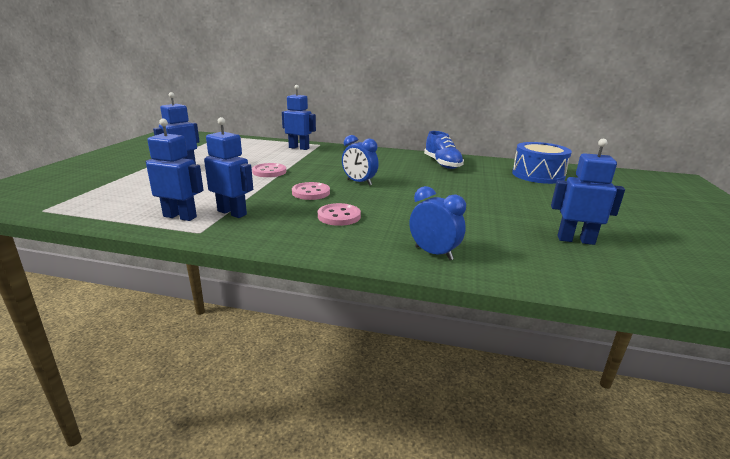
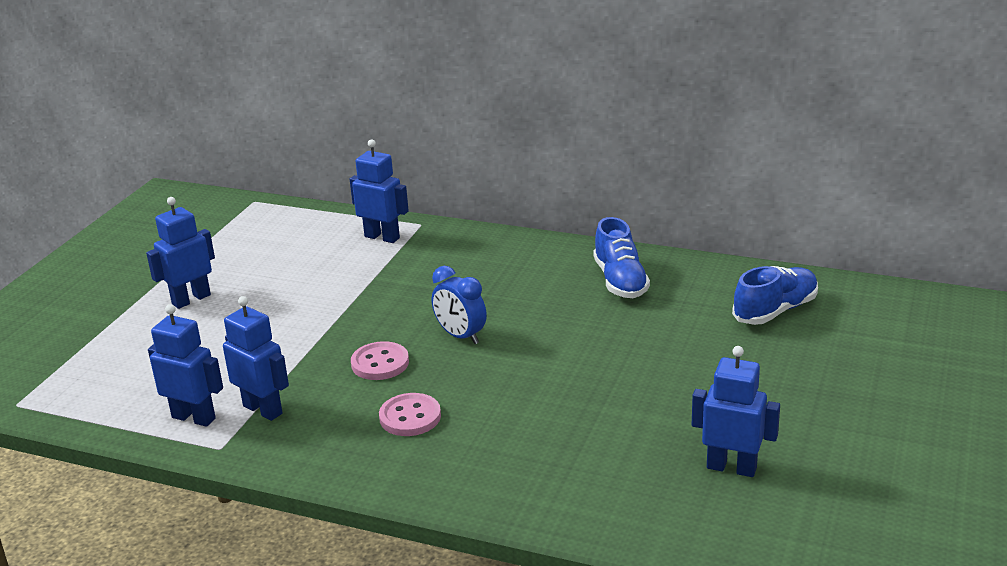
camera: 10 degrees right, 5 degrees up
(269, 172) = (324, 310): pink button -> none
(433, 253) = (517, 490): blue clock -> none
(538, 175) = (775, 311): blue drum -> blue shoe

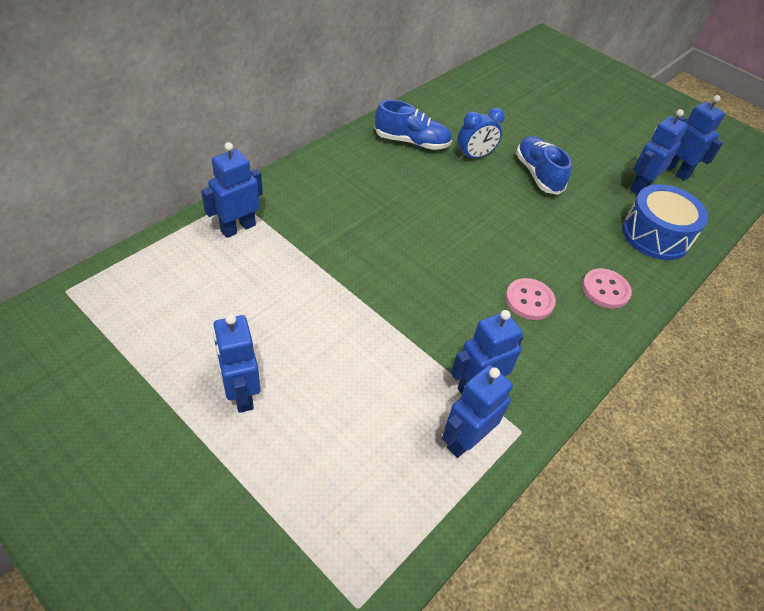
camera: 75 degrees left, 20 degrees up
(380, 363) = (446, 293): pink button -> pink button (605, 290)
(460, 336) = (434, 238): blue clock -> blue clock (474, 156)
(626, 497) = (655, 235): none -> blue drum
(775, 311) = (490, 104): blue shoe -> blue shoe (538, 174)
(815, 497) = (675, 171): none -> blue robot

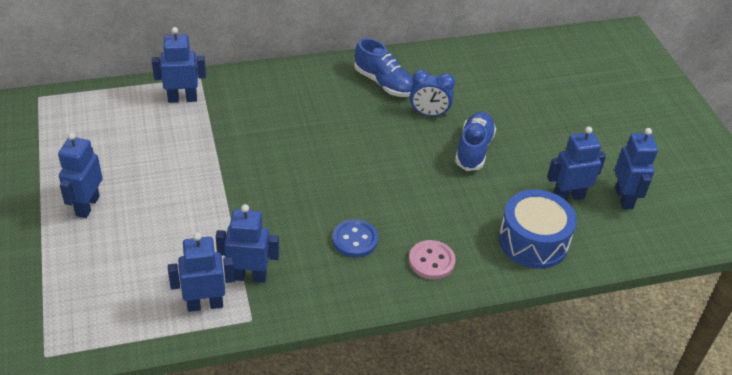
camera: 35 degrees right, 5 degrees down
(529, 300) = (355, 240): pink button -> blue button

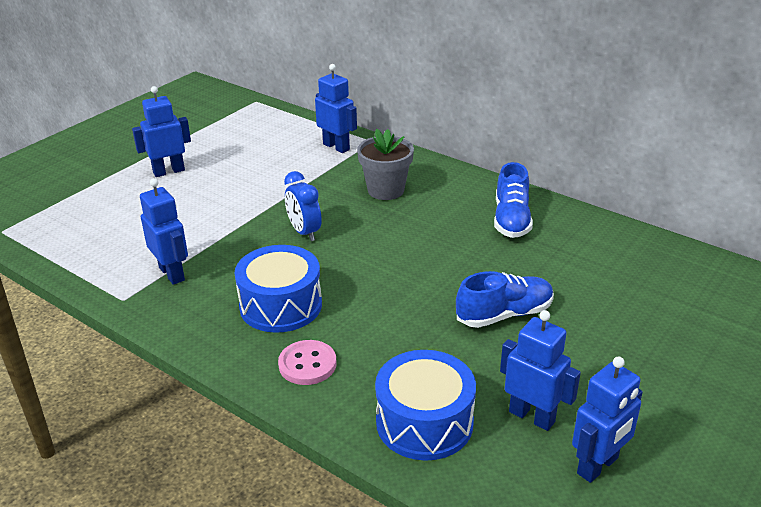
camera: 55 degrees right, 10 degrees down
(205, 304) = (118, 269): blue robot -> none
(277, 112) = (386, 190): none -> grey flower pot
(355, 240) = (281, 305): blue button -> blue drum
(429, 114) = (511, 264): blue clock -> blue clock (304, 232)

